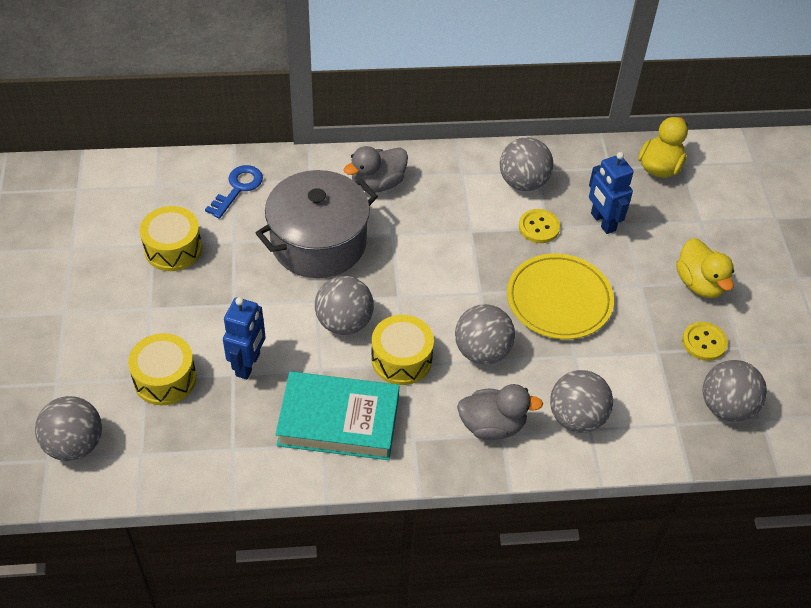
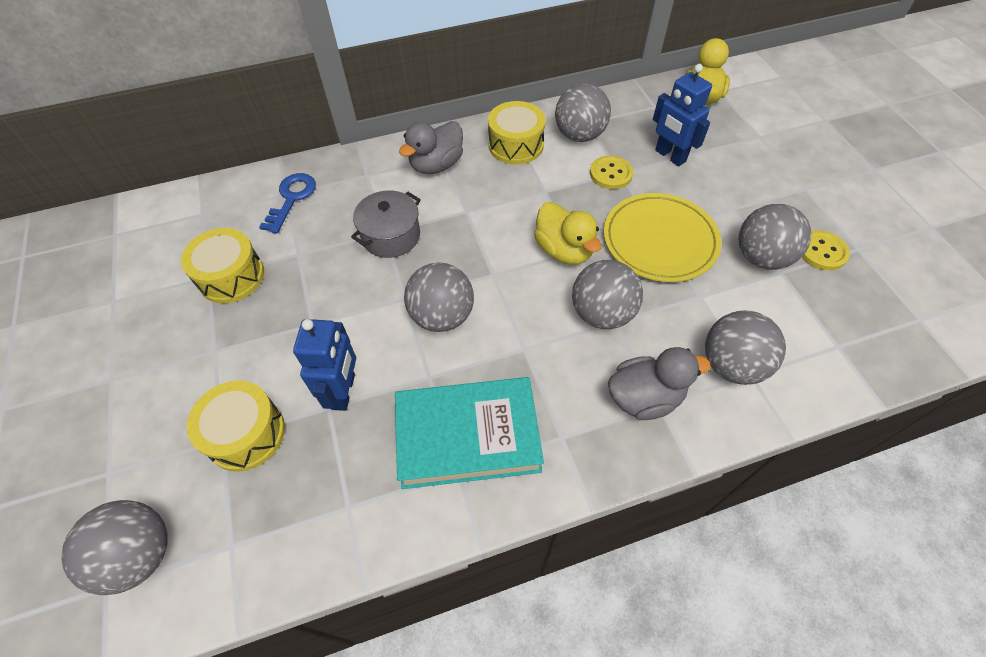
camera: 10 degrees left, 5 degrees up
(318, 242) = (391, 236): grey pot -> grey pot, size x0.57
(401, 359) = (517, 343): yellow drum -> yellow drum (516, 145)
(699, 283) = (788, 194): yellow duck -> yellow duck (564, 250)
(726, 407) = (878, 314): grey ball -> grey ball (761, 257)

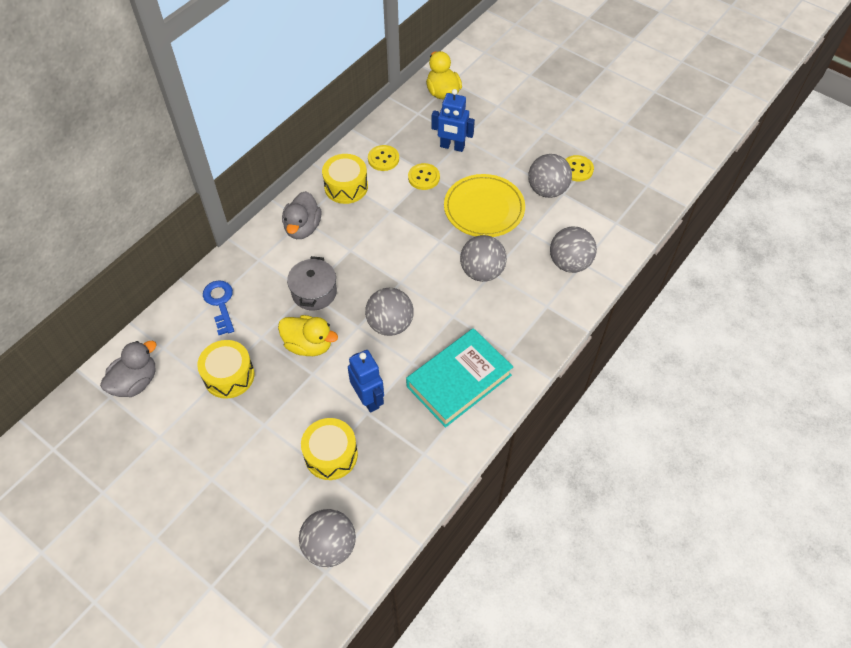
camera: 35 degrees left, 0 degrees up
(564, 250) = (432, 244): yellow duck -> yellow duck (309, 345)
(579, 135) = (383, 159): grey ball -> yellow button
(644, 397) = (537, 306): grey duck -> grey duck (135, 382)

